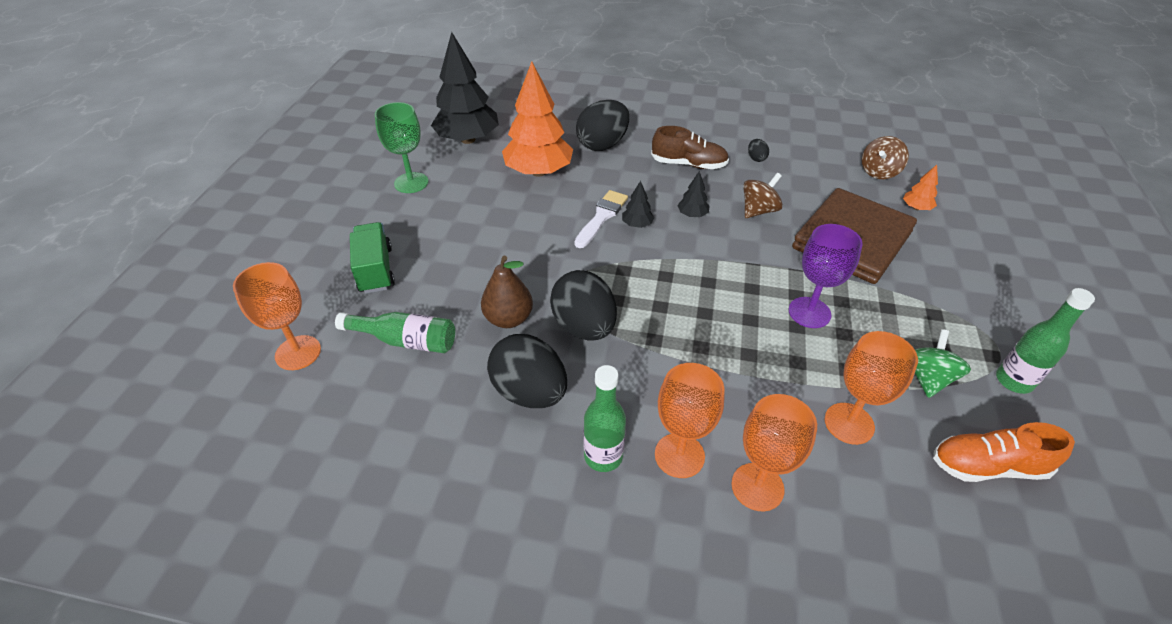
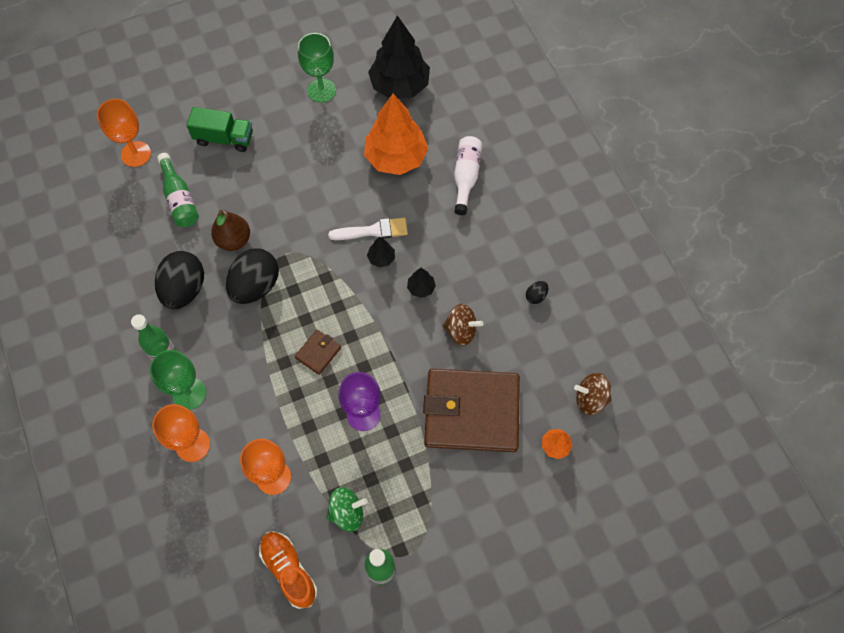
camera: 55 degrees right, 20 degrees up
(376, 270) = (224, 138): green truck -> green truck turned 60 degrees clockwise
(602, 145) = (466, 177): black egg -> white bottle
(679, 455) = (189, 393): orange goblet -> green goblet
(688, 164) = (487, 252): brown shoe -> none
(709, 314) = (318, 353): none -> brown wallet

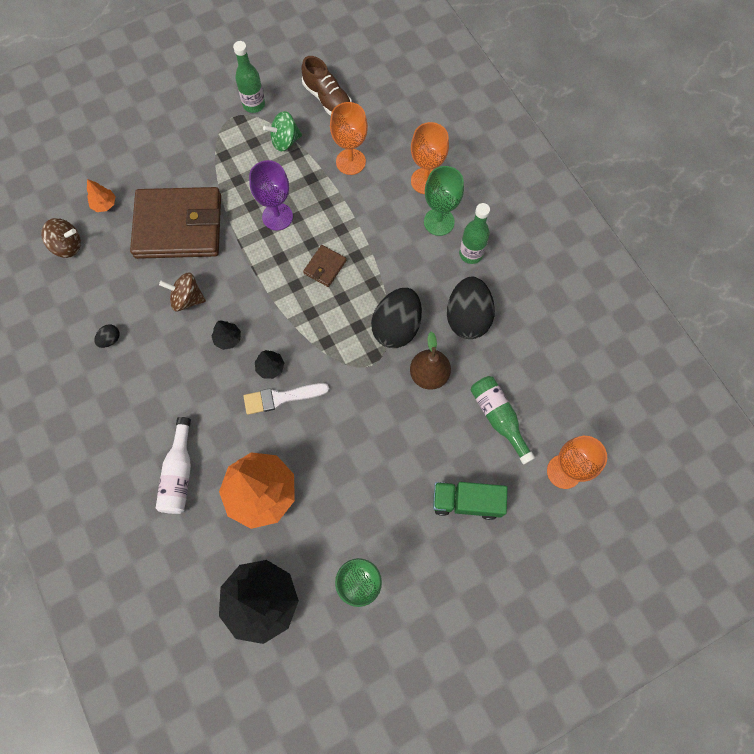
camera: 175 degrees right, 5 degrees up
(289, 570) = (327, 99): orange shoe -> brown shoe

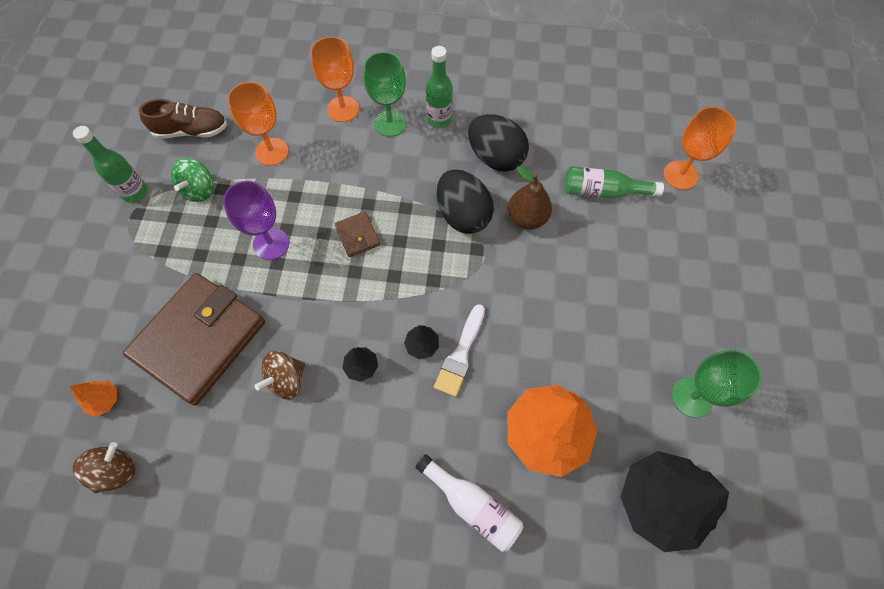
camera: 55 degrees left, 5 degrees down
(110, 339) = (267, 489): black egg -> none
(466, 502) = (663, 261): green truck -> none

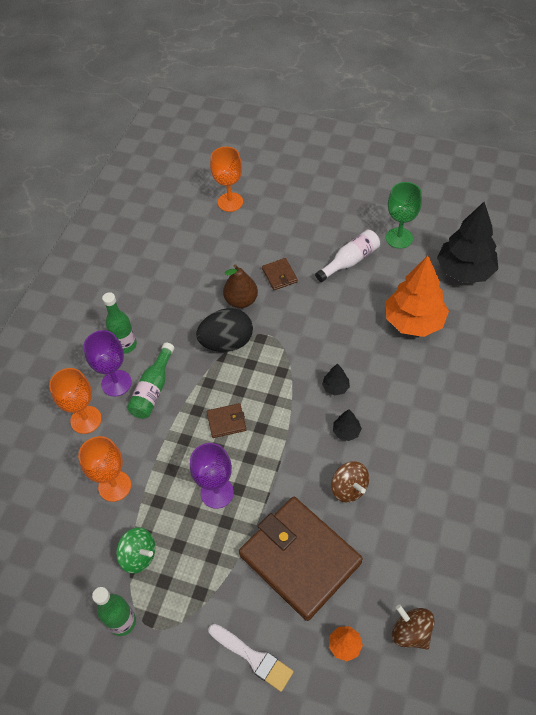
camera: 75 degrees left, 10 degrees down
(191, 131) = (62, 562): brown shoe -> none
(390, 123) = (116, 383): green goblet -> purple goblet
(460, 354) = (347, 363): white brush -> white brush (253, 658)
(472, 505) = (459, 373): white bottle -> white bottle (350, 261)
(495, 157) = (178, 311): black egg -> none
(577, 253) = (279, 275): none -> brown wallet
(603, 191) = (231, 249): green bottle -> green bottle (153, 389)

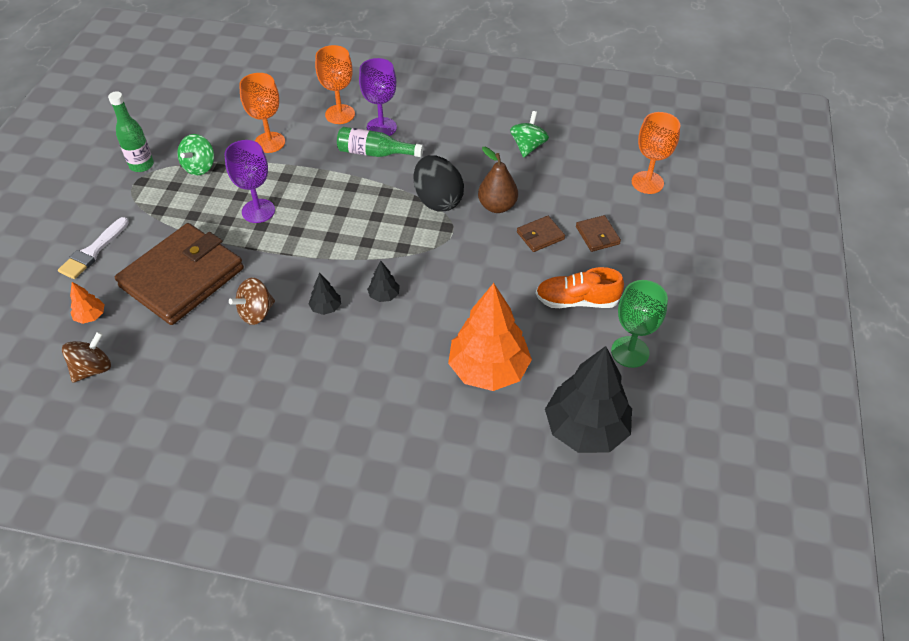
camera: 80 degrees right, 5 degrees down
(125, 345) = (427, 127): green bottle -> none
(170, 272) = (528, 147): none -> green spinning top
(226, 422) = (338, 210): brown wallet -> brown wallet (597, 235)
(350, 261) = (577, 301): white bottle -> orange shoe

